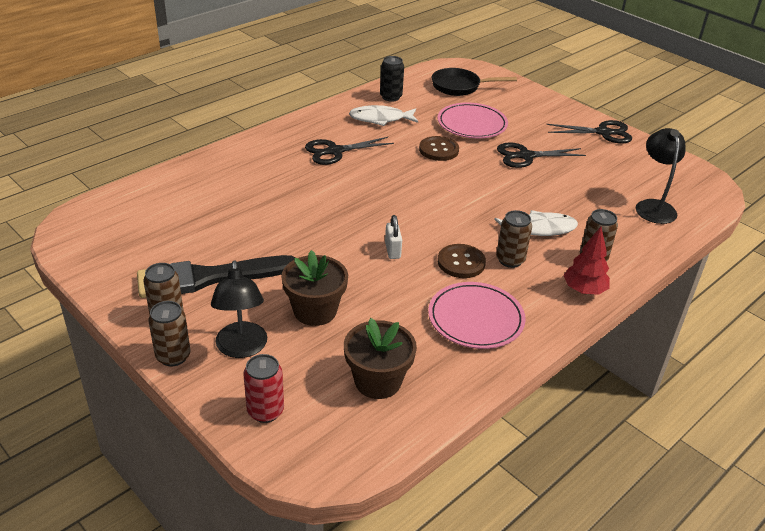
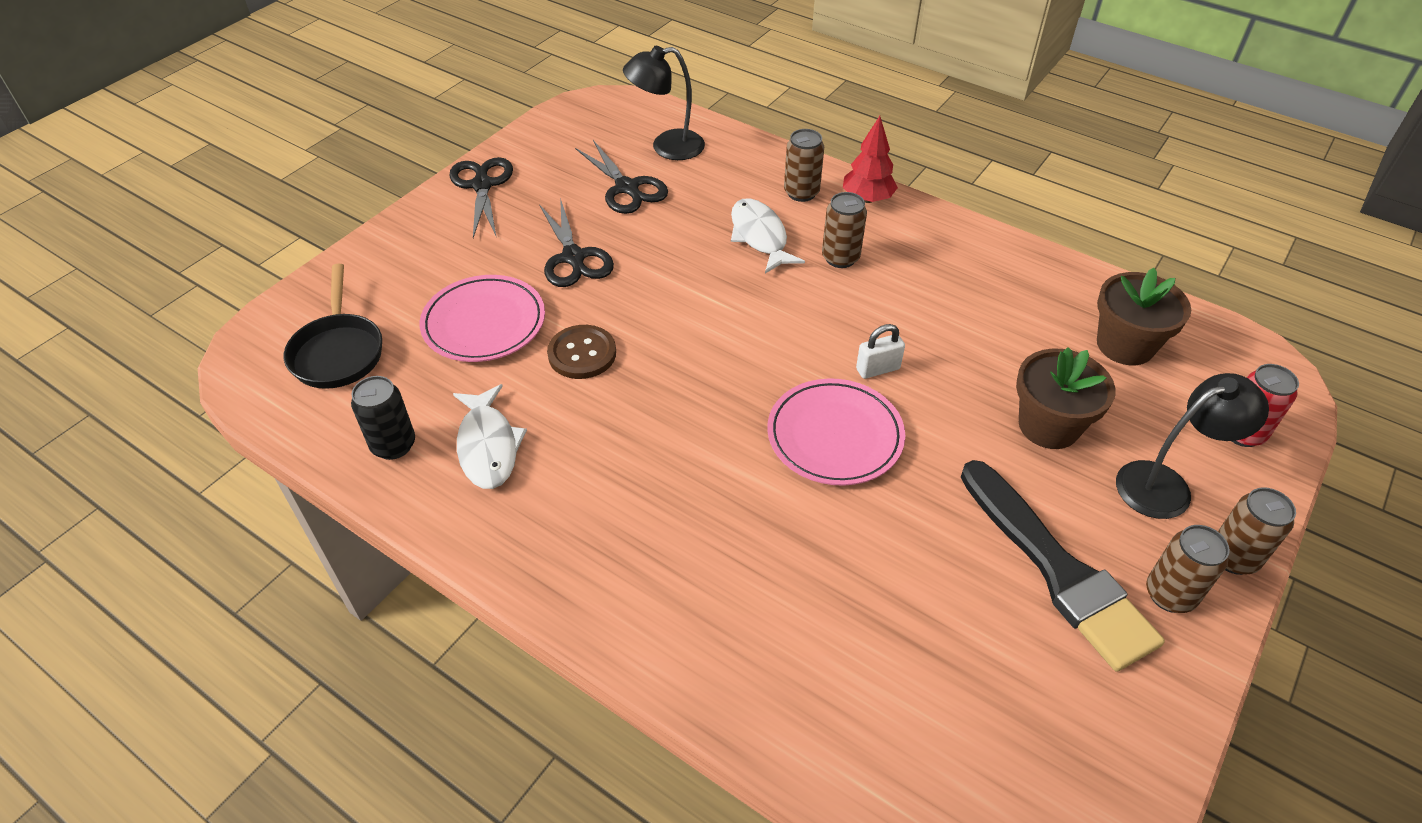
camera: 100 degrees left, 10 degrees up
(334, 151) = (627, 491): black scissors -> black scissors (627, 188)
(461, 262) = (868, 300): brown button -> none
(475, 319) = (969, 278): pink plate -> pink plate (835, 436)

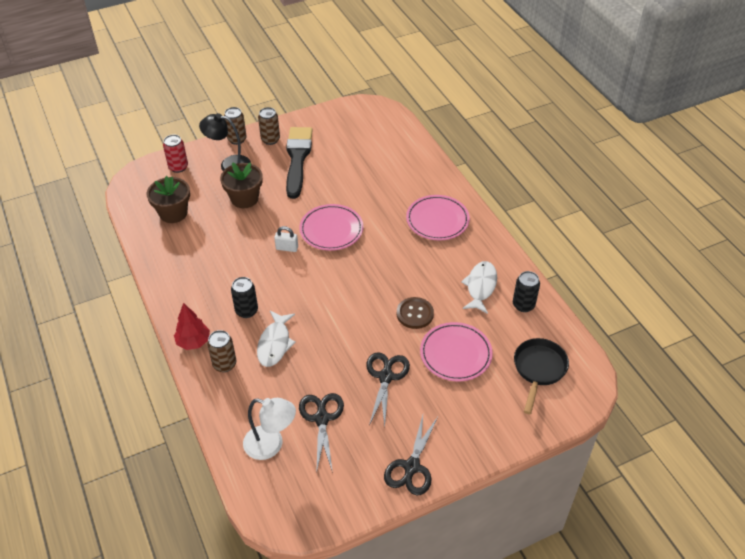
camera: 150 degrees left, 0 degrees up
(645, 553) = (437, 220): none -> pink plate
(667, 147) = (271, 445): black lamp -> white lamp
(840, 258) = (246, 311): brown can -> black can

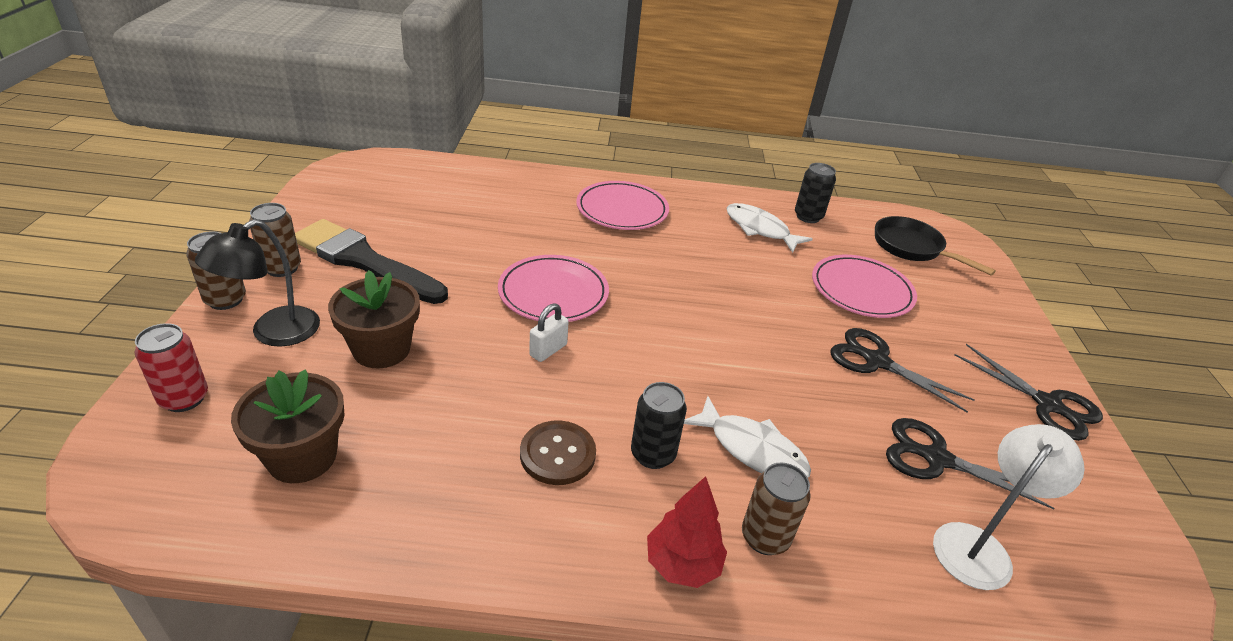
camera: 65 degrees left, 10 degrees down
(415, 314) = (774, 291): brown button -> brown button (557, 454)

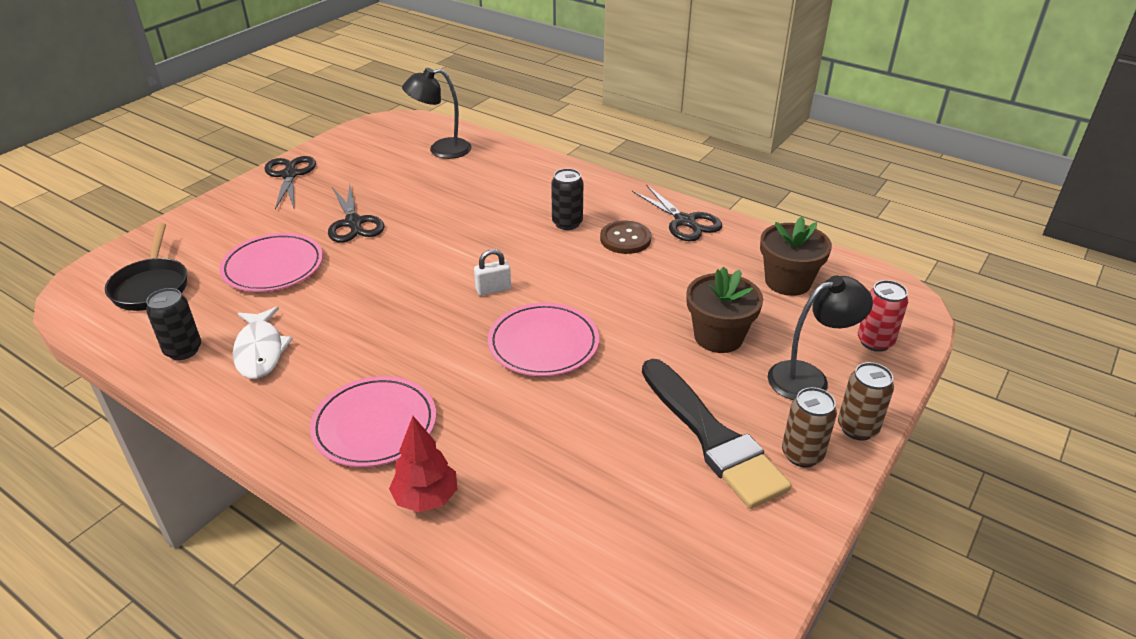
camera: 145 degrees left, 0 degrees up
(548, 350) = (585, 298): white padlock -> white padlock (493, 289)
(682, 564) = (595, 184): red tree -> red tree (426, 498)
(752, 449) = (505, 209): white fish -> none
(765, 537) = (543, 180): brown can -> none
(935, 458) = (405, 177): black scissors -> black scissors (685, 222)
(979, 546) = (441, 150): white lamp -> black lamp

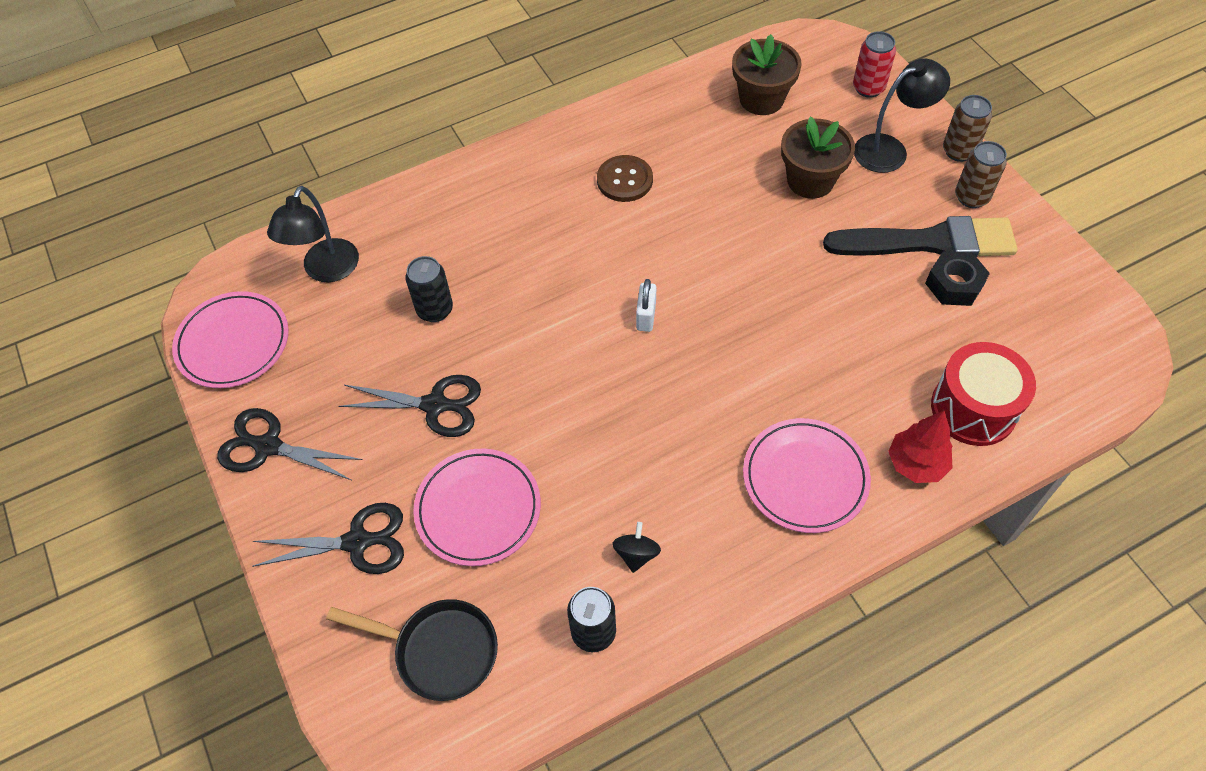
camera: 60 degrees left, 20 degrees up
(260, 351) = (636, 554): white fish -> black spinning top
(518, 526) = (973, 408): none -> red drum
(543, 344) = (754, 307): pink plate -> pink plate (233, 343)
(567, 223) = (566, 214): black can -> black can (435, 310)
(670, 470) = (954, 284): none -> black nut
(685, 222) = (624, 123): black scissors -> black scissors (358, 542)
(808, 377) = (890, 149): black lamp -> black lamp turned 60 degrees clockwise

